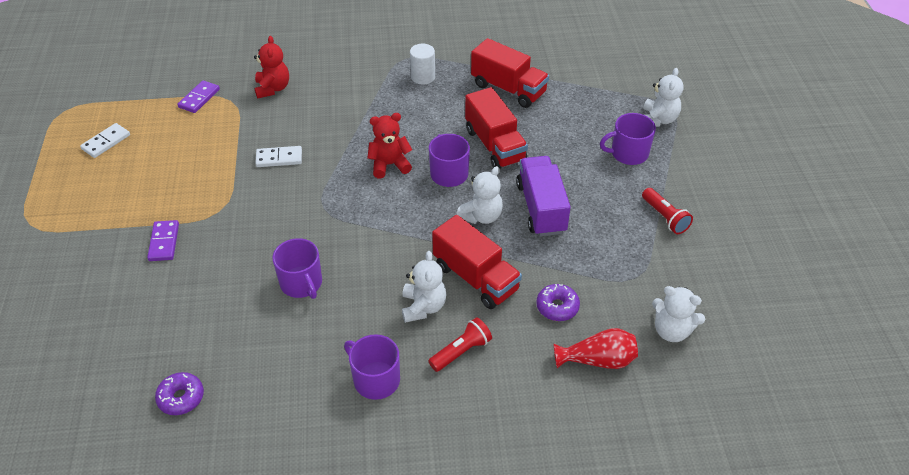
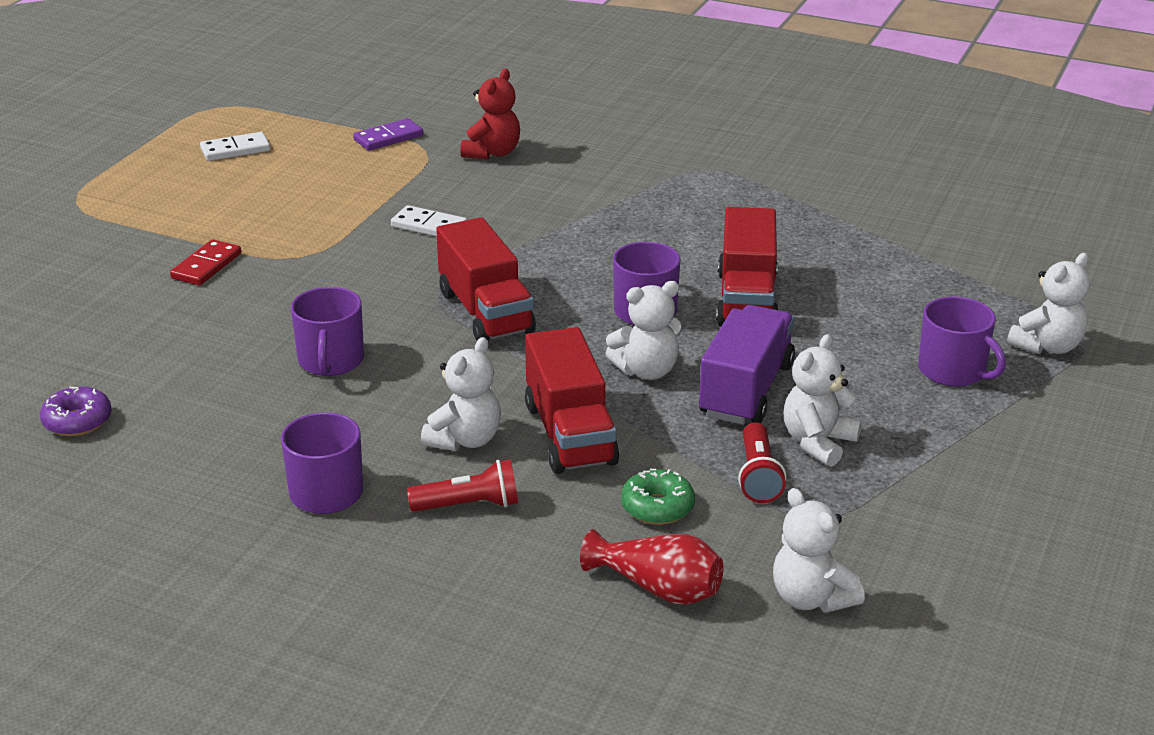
camera: 30 degrees right, 15 degrees down
(164, 242) = (206, 266): purple domino -> red domino
(389, 165) = (570, 276): red teddy bear -> none
(423, 77) = (714, 196): white cylinder -> none
(508, 89) = (832, 243): red truck -> red truck (485, 312)
(557, 307) = (657, 507): purple donut -> green donut
(601, 228) = (818, 442): none -> white teddy bear
(628, 153) = (953, 371): purple mug -> purple mug turned 150 degrees counterclockwise
(664, 217) = (937, 464): red flashlight -> red flashlight (758, 476)

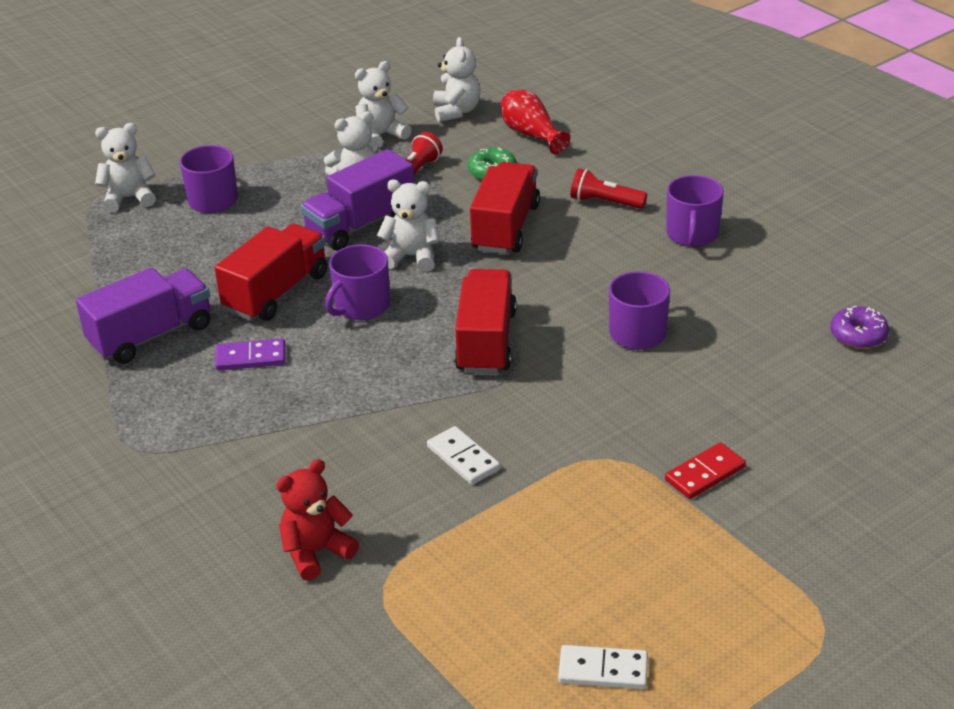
camera: 150 degrees left, 5 degrees up
(388, 138) = (409, 626): purple domino -> purple domino (251, 358)
(465, 440) = (578, 243): white teddy bear -> white teddy bear (381, 135)
(812, 237) = (151, 336): none -> purple truck

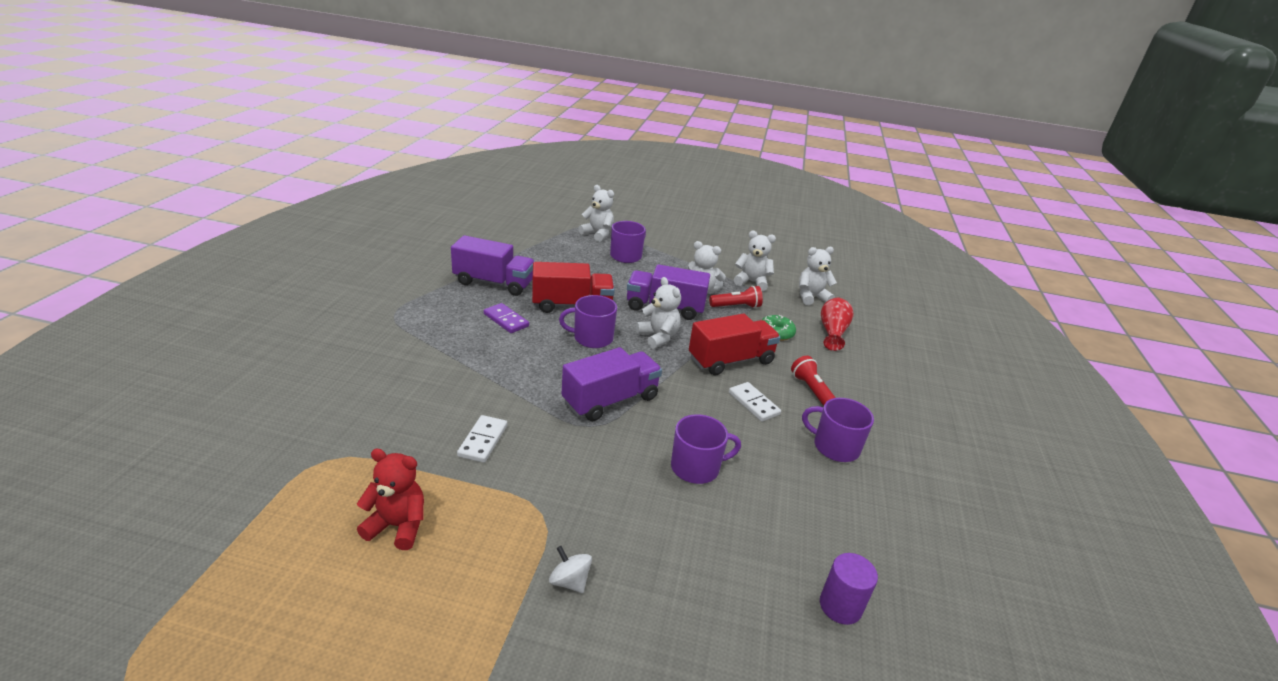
camera: 45 degrees right, 5 degrees down
(316, 552) = (342, 417): red teddy bear -> red teddy bear (397, 526)
(456, 111) = (811, 297): white teddy bear -> white teddy bear turned 150 degrees counterclockwise
(486, 342) = (610, 400): red truck -> purple truck
(603, 670) = (284, 625): white domino -> white domino (753, 403)
(692, 234) = (835, 447): purple mug -> purple mug turned 60 degrees clockwise
(705, 474) = (569, 581): red domino -> white spinning top
(858, 335) = (840, 606): purple donut -> purple cylinder

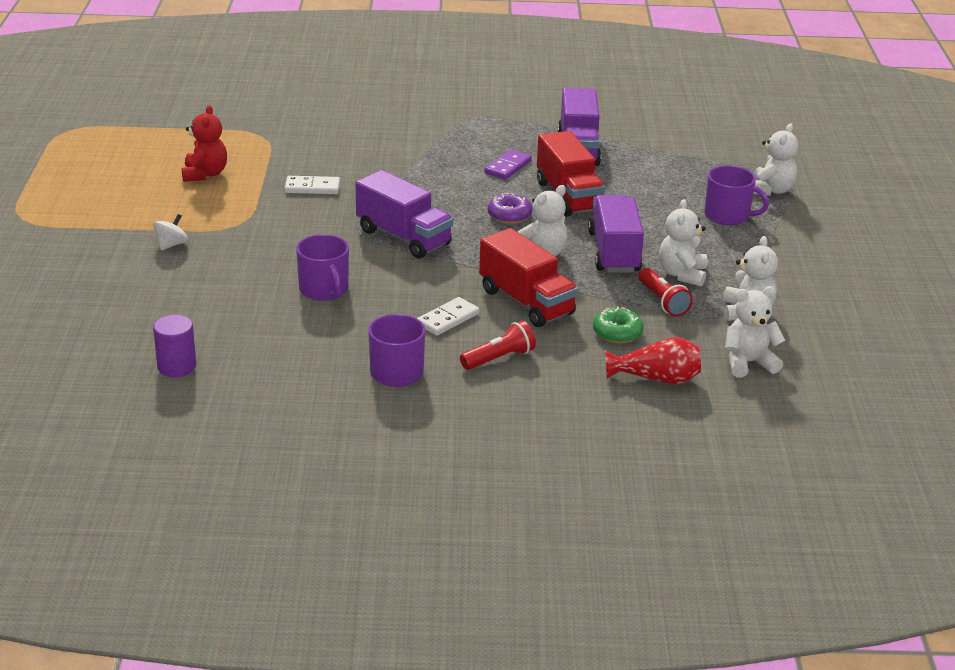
camera: 80 degrees right, 0 degrees up
(592, 338) = (509, 215): purple mug -> purple donut
(811, 297) = (748, 363): white teddy bear -> white teddy bear turned 75 degrees counterclockwise

